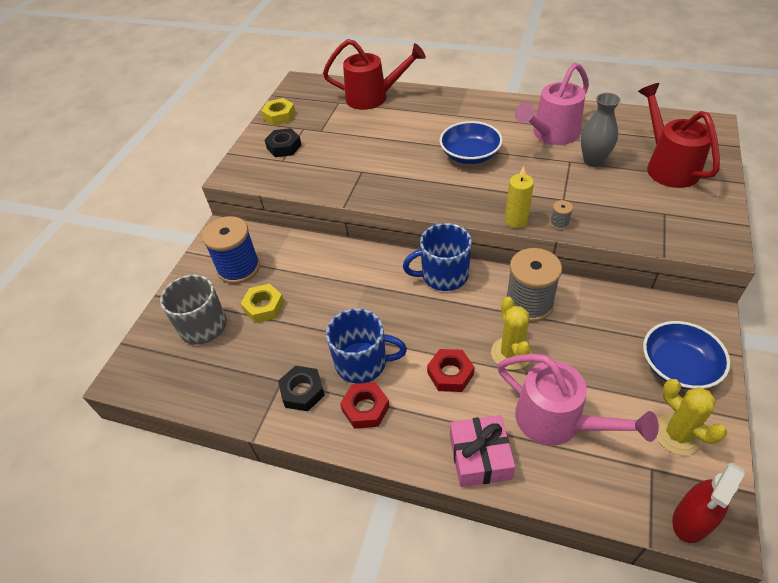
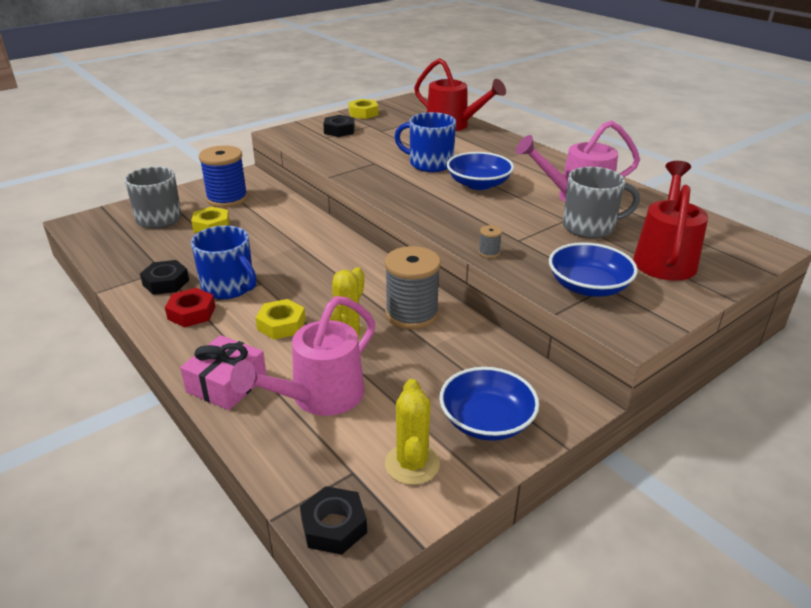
camera: 30 degrees right, 15 degrees down
(443, 275) = (367, 265): blue mug -> blue mug (429, 164)
(450, 374) = (281, 324): red nut -> yellow nut
(516, 220) = (453, 236): yellow candle -> none
(557, 422) = (319, 397): pink watering can -> pink watering can turned 60 degrees clockwise
(593, 161) = (590, 227): grey vase -> grey mug
(655, 219) = (588, 286): none -> blue bowl
(691, 520) = (334, 526): red spray bottle -> black nut

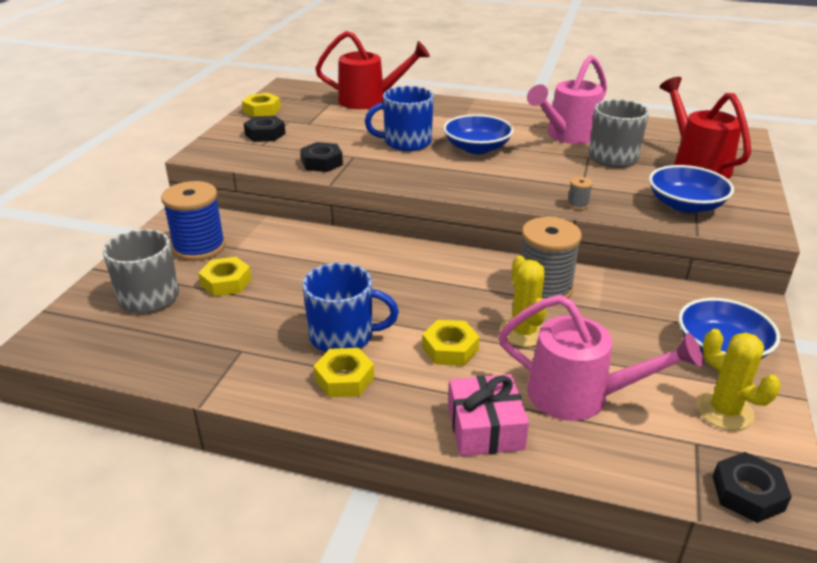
camera: 35 degrees left, 0 degrees up
(166, 282) = (267, 361): black nut -> black nut (322, 163)
(191, 313) = (344, 379): red nut -> yellow nut
(319, 397) = (580, 396): pink watering can -> pink watering can turned 75 degrees counterclockwise

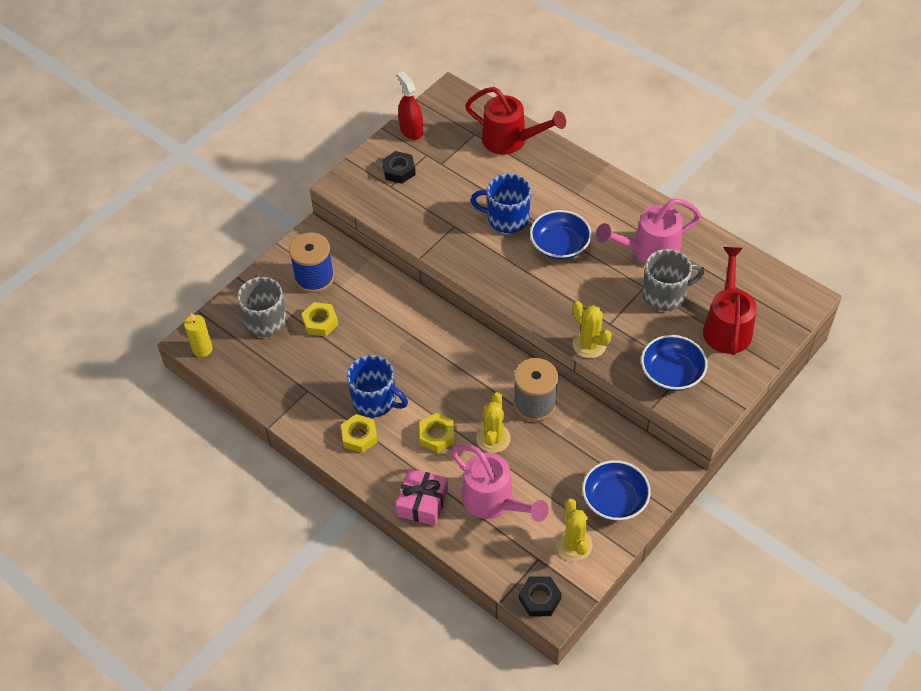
camera: 25 degrees right, 20 degrees up
(61, 346) = (202, 349): none -> yellow candle
(262, 110) = (411, 130): yellow nut -> red spray bottle
(322, 163) = (425, 227): black nut -> none
(578, 204) = (589, 345): grey spool -> yellow cactus

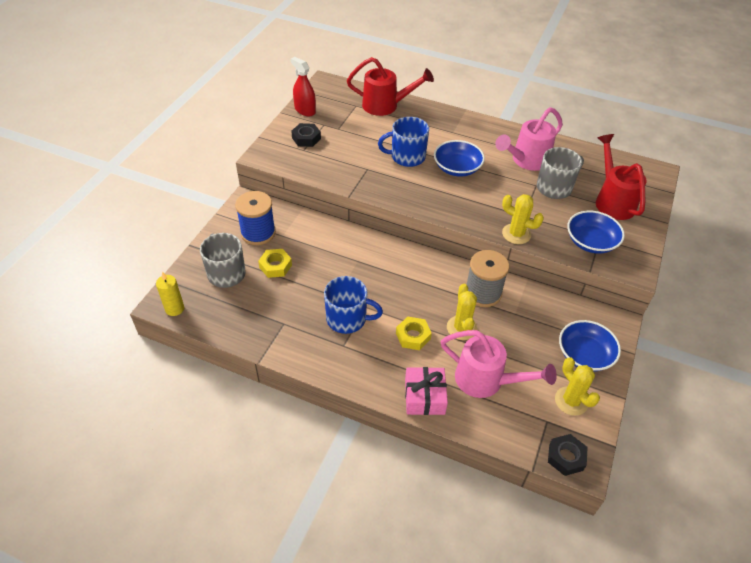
camera: 20 degrees left, 5 degrees down
(359, 436) = (345, 352): yellow nut -> none

